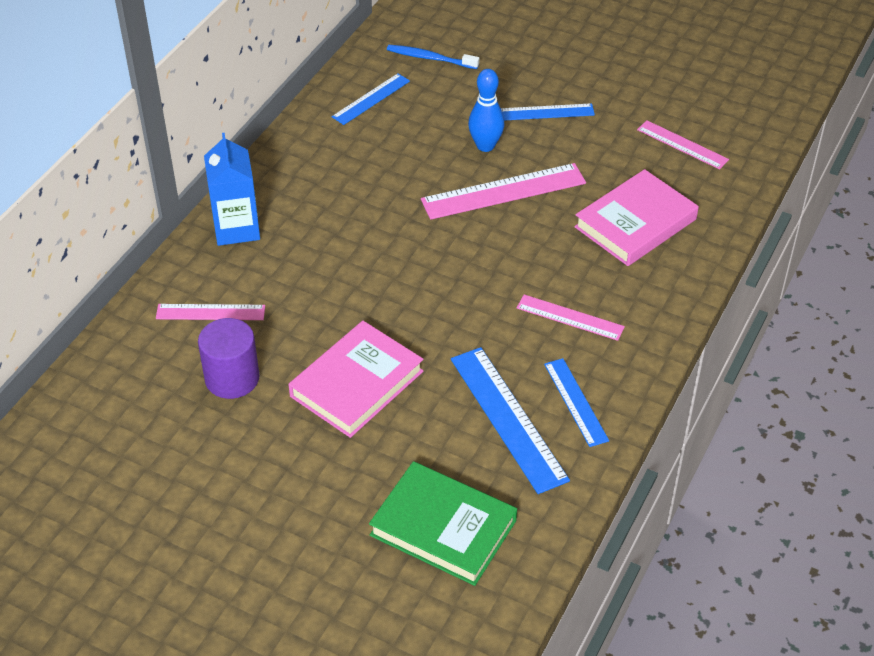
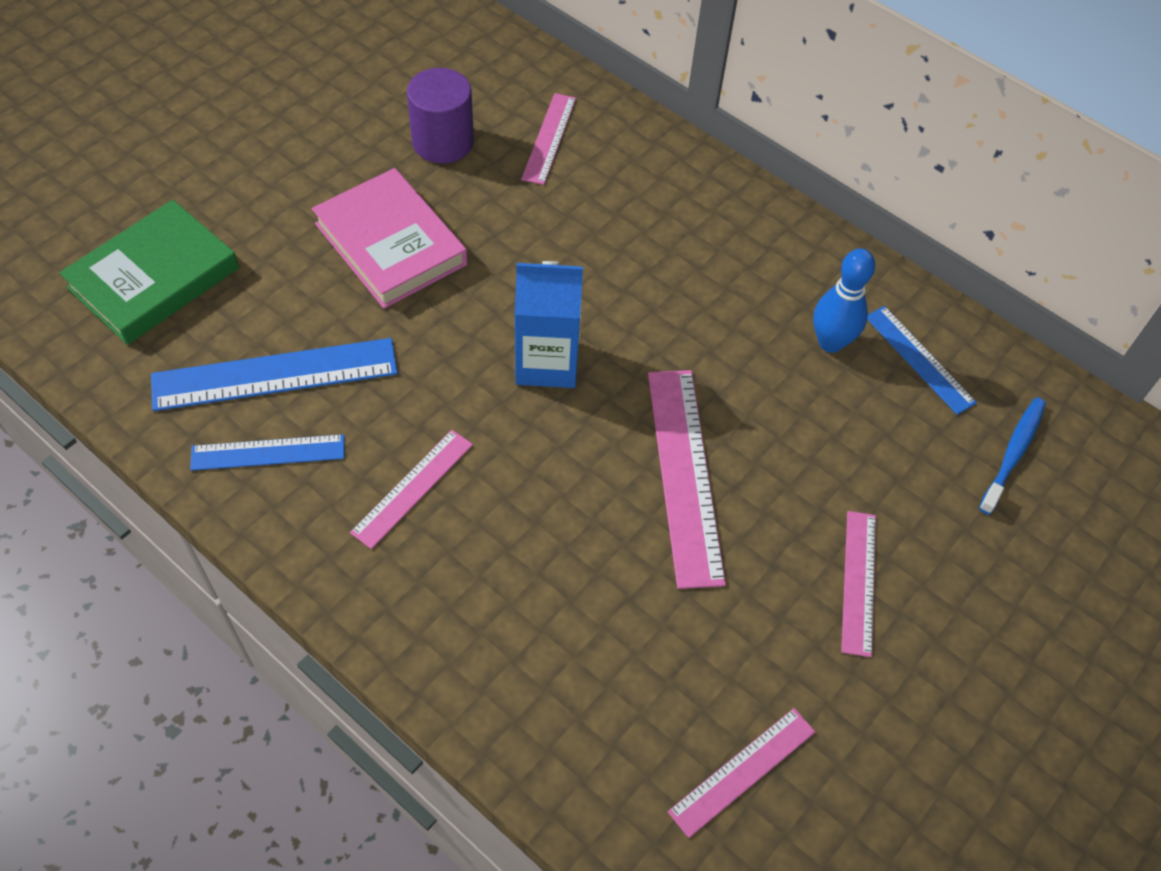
camera: 100 degrees right, 10 degrees up
(236, 228) = (682, 179): blue carton -> blue carton (547, 362)
(485, 146) = (790, 476): blue bowling pin -> blue bowling pin (830, 342)
(546, 112) = (859, 582): blue ruler -> pink ruler
(635, 223) = (572, 632): pink book -> none

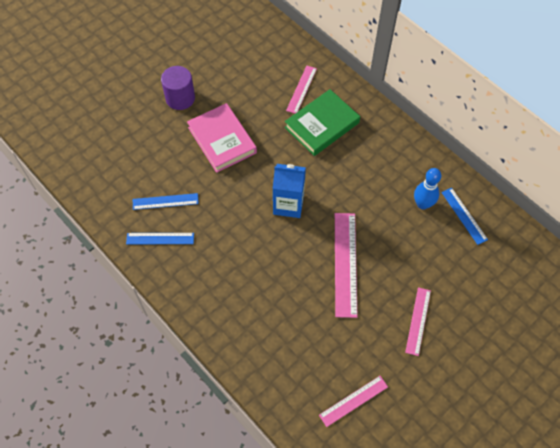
camera: 10 degrees right, 5 degrees up
(154, 278) = (114, 150): green book -> green book (322, 125)
(275, 374) = (165, 201): blue ruler -> blue ruler, size x0.60
(412, 488) = (222, 260): pink ruler -> none
(443, 142) = (250, 88): purple cylinder -> purple cylinder (180, 98)
(1013, 453) = (501, 266): blue toothbrush -> none

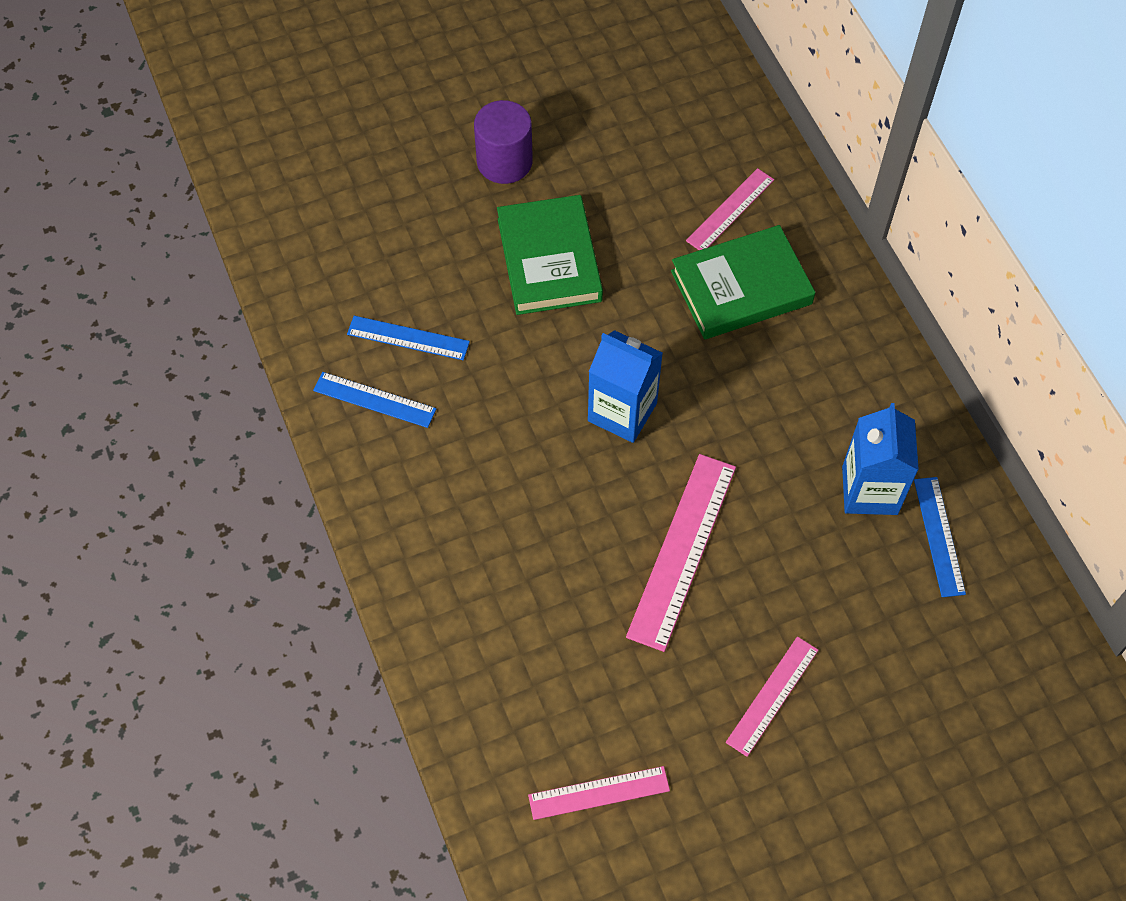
camera: 20 degrees right, 0 degrees up
(222, 140) = (549, 260): pink book -> green book
(422, 204) = (869, 490): blue bowling pin -> blue carton

